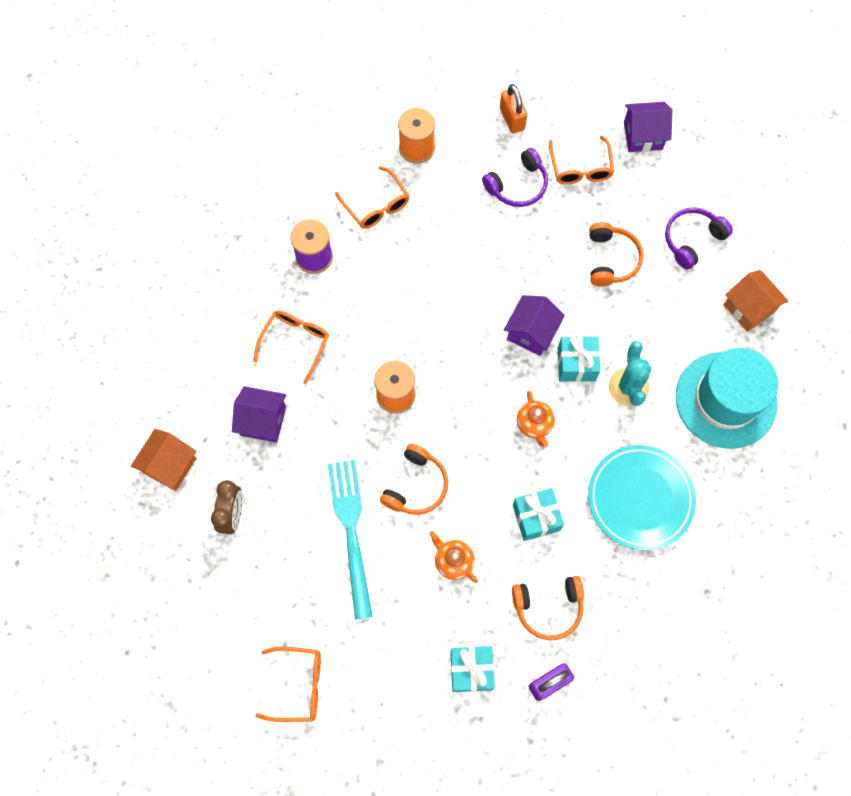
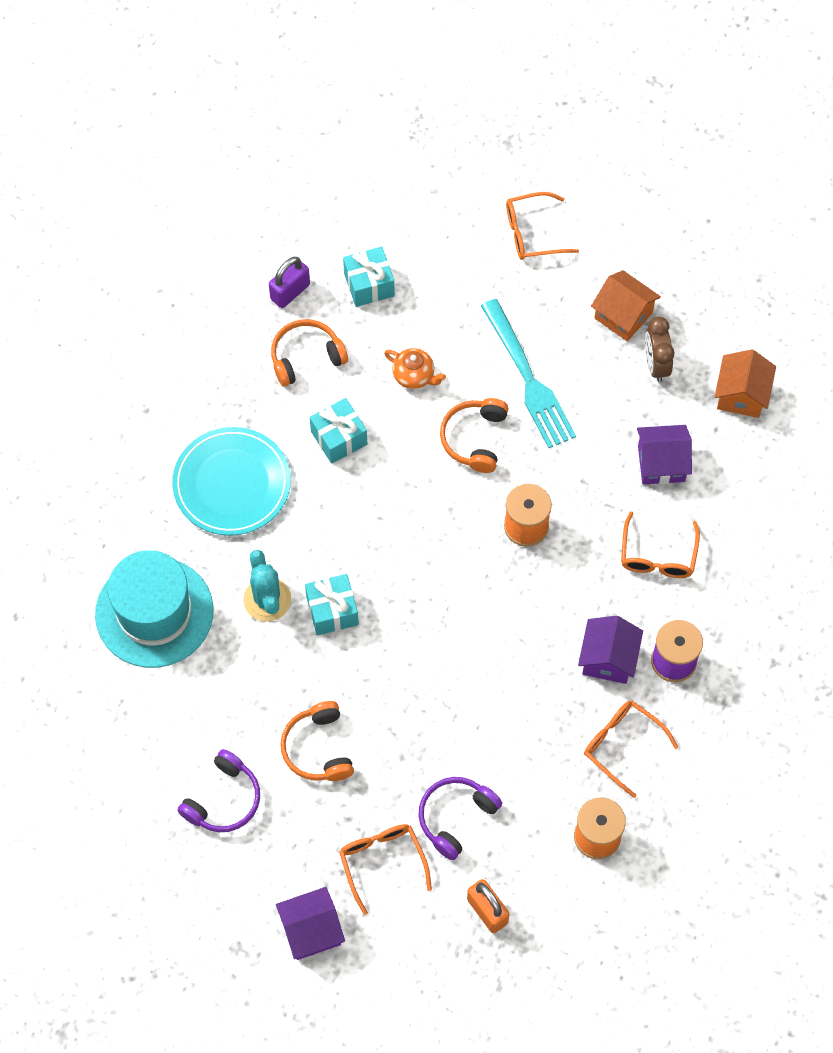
camera: 165 degrees right, 5 degrees down
(531, 332) = (392, 634): purple house -> purple house (608, 659)
(534, 424) = (364, 532): orange teapot -> none
(749, 308) = (142, 728): orange house -> orange house (623, 315)

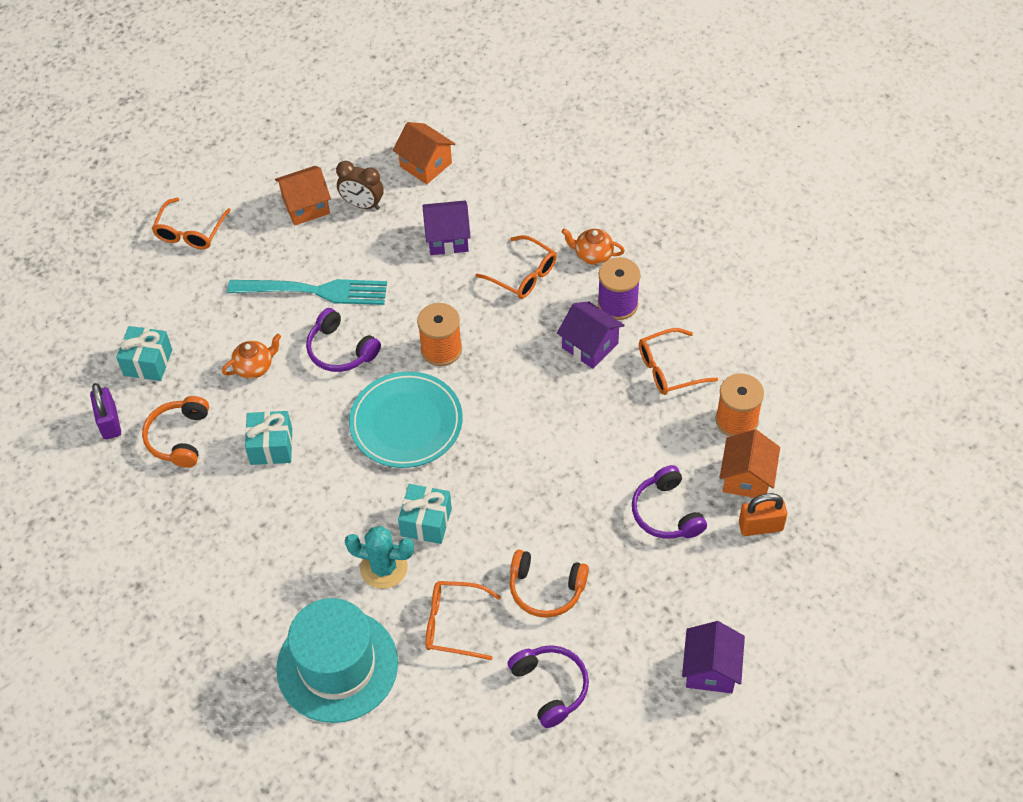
camera: 60 degrees left, 10 degrees down
(232, 484) = (256, 547): turquoise plate -> turquoise plate (406, 423)
(382, 862) = (677, 585): orange glasses -> orange glasses (453, 624)
(474, 438) = (340, 350): orange headphones -> purple headphones
(535, 875) = (746, 478): none -> orange house
(661, 463) = (447, 238): purple house -> purple house turned 60 degrees clockwise
(721, 608) = (593, 255): none -> orange teapot

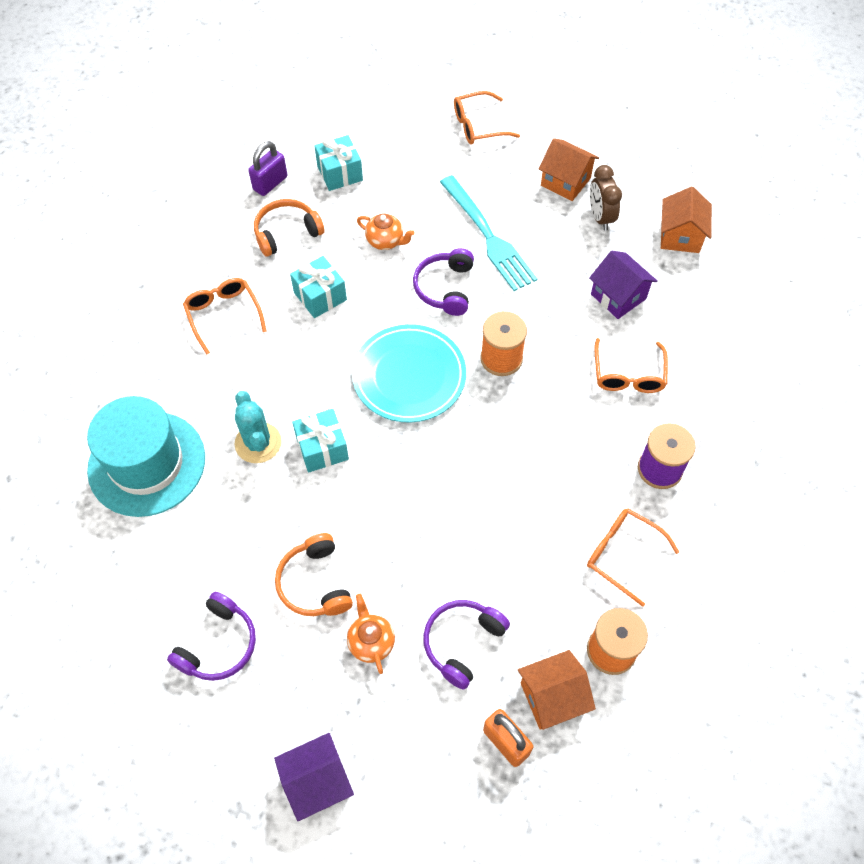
camera: 55 degrees right, 5 degrees up
(453, 624) = (236, 528): orange glasses -> orange glasses (223, 315)
(590, 345) = (596, 472): purple house -> none
(593, 255) = (696, 417): orange teapot -> orange teapot (371, 642)

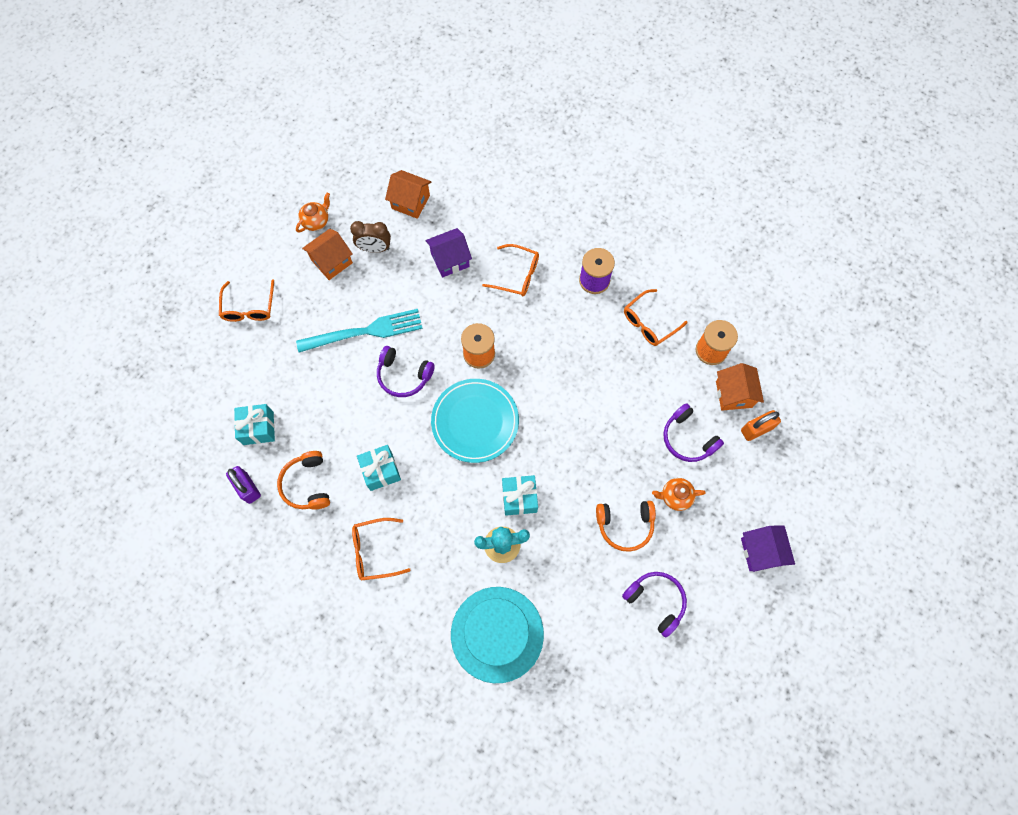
camera: 75 degrees left, 10 degrees up
(385, 241) = (343, 408): orange teapot -> orange teapot (316, 221)

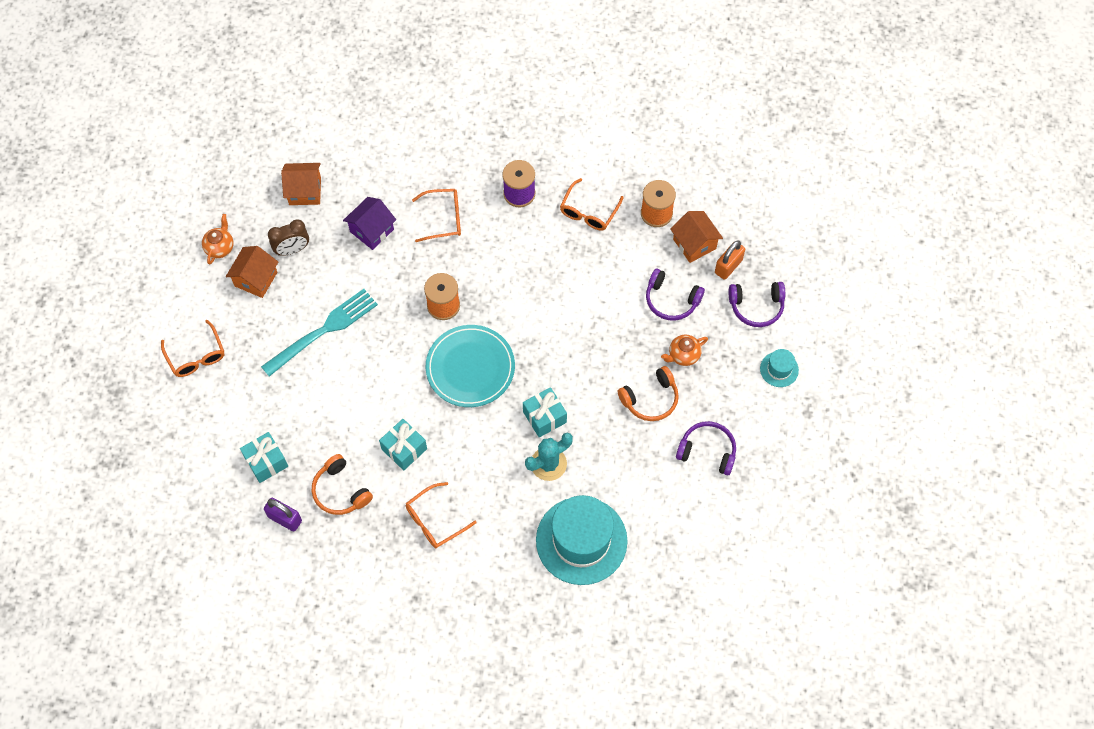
camera: 25 degrees left, 5 degrees down
(403, 376) = (382, 355): purple headphones -> purple headphones (756, 307)
(761, 551) = (779, 369): purple house -> turquoise hat

